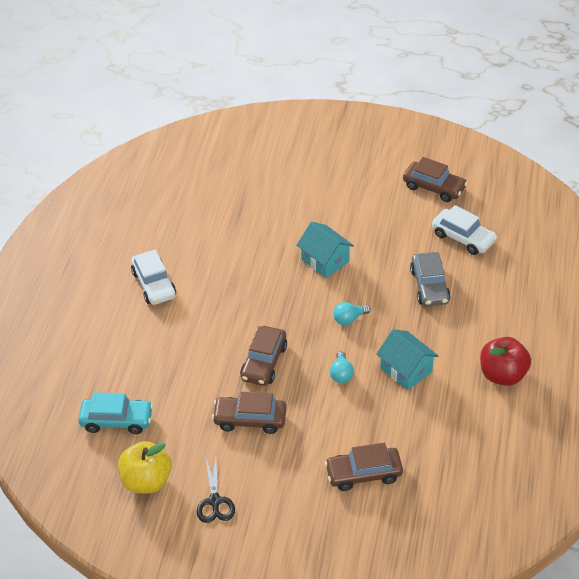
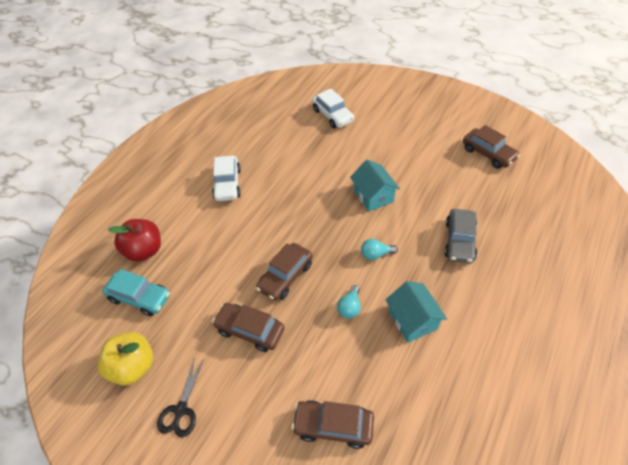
camera: 20 degrees right, 5 degrees up
(463, 238) = (503, 203): white car -> white car (333, 115)
(502, 375) = (509, 353): red apple -> red apple (144, 251)

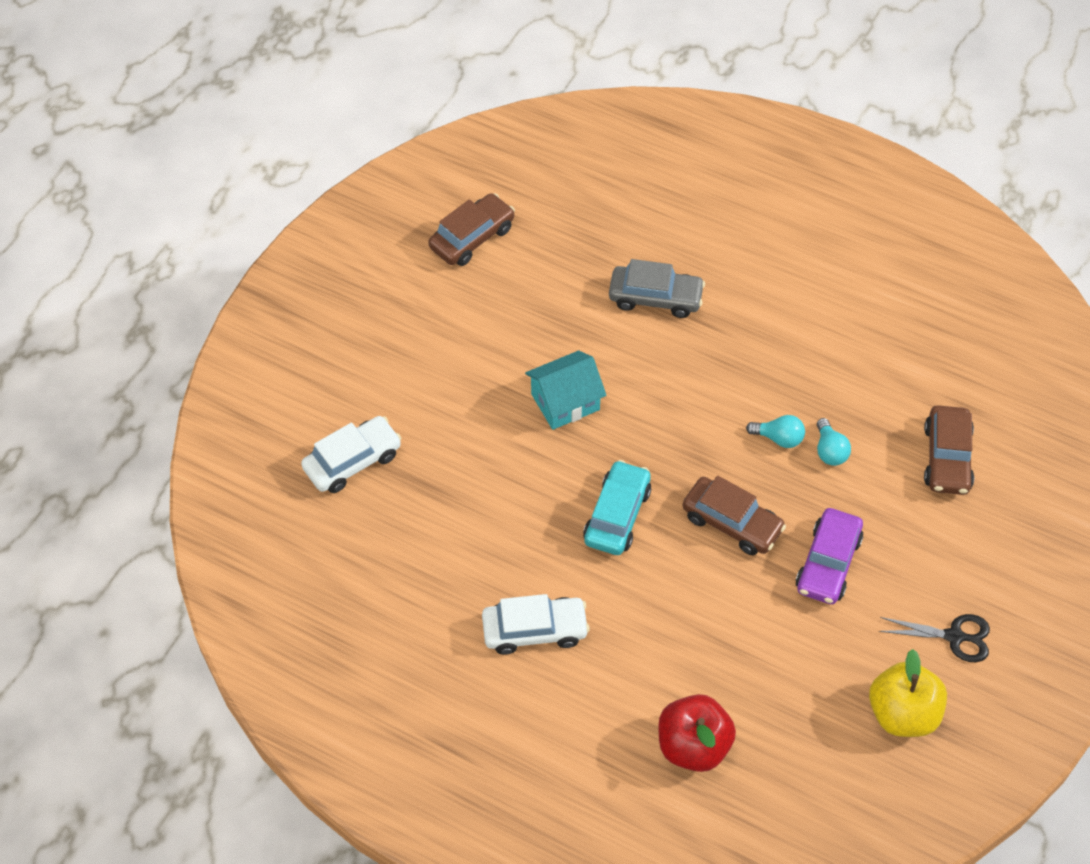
camera: 95 degrees left, 5 degrees up
(140, 297) = (786, 731): turquoise car -> turquoise car (617, 515)
(250, 330) = (828, 563): brown car -> purple car
(376, 254) = (684, 403): turquoise light bulb -> turquoise light bulb (829, 451)
(412, 320) = (792, 365): turquoise house -> none

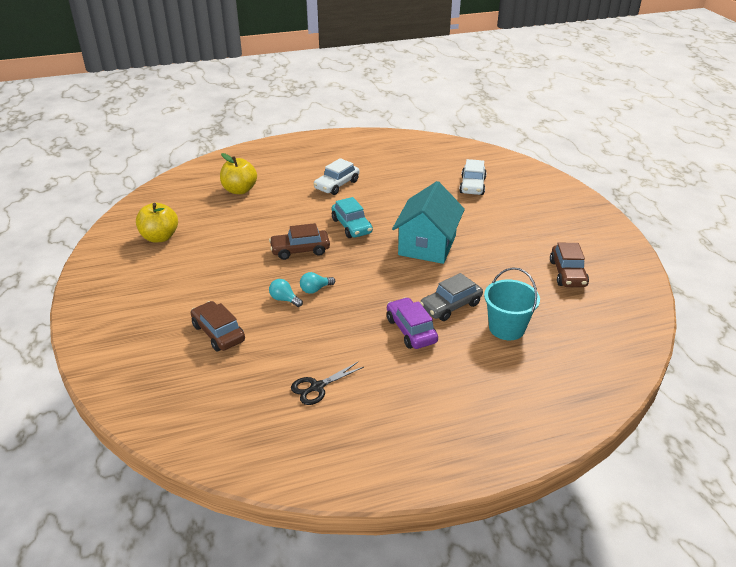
camera: 135 degrees right, 20 degrees down
(565, 402) = (427, 245): turquoise house -> turquoise house, size x1.61
(635, 231) = (506, 328): none -> turquoise bucket
(693, 745) = (239, 190): red apple -> yellow apple
(828, 563) = (240, 261): purple car -> purple car (411, 330)
(954, 636) = (155, 270): black scissors -> black scissors (317, 387)

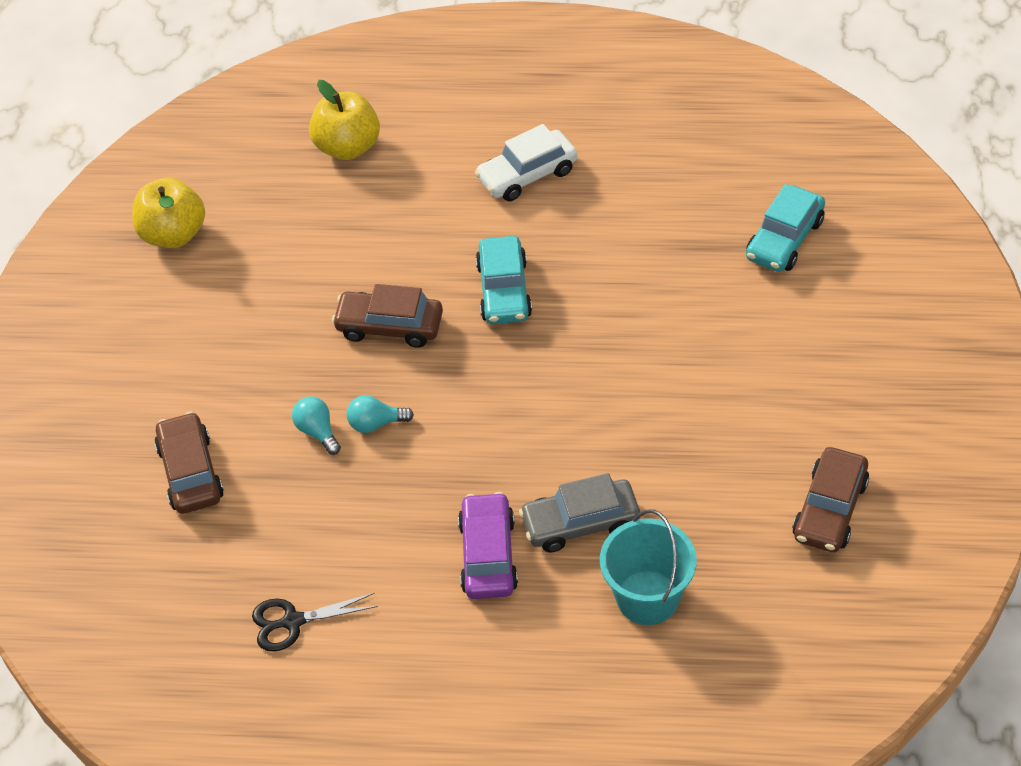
camera: 25 degrees right, 15 degrees up
(427, 245) = (614, 373): turquoise house -> none
(472, 185) = (784, 239): white car -> turquoise car

